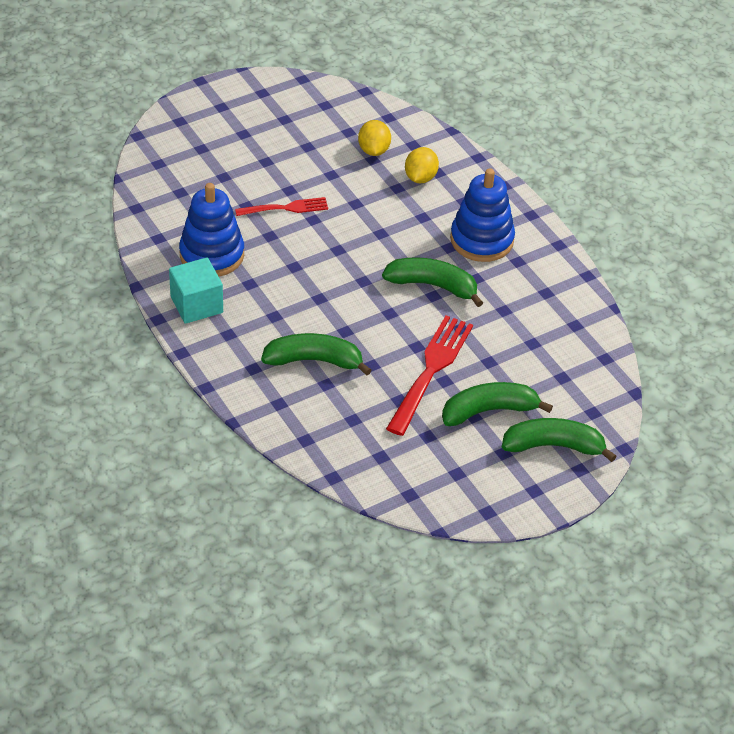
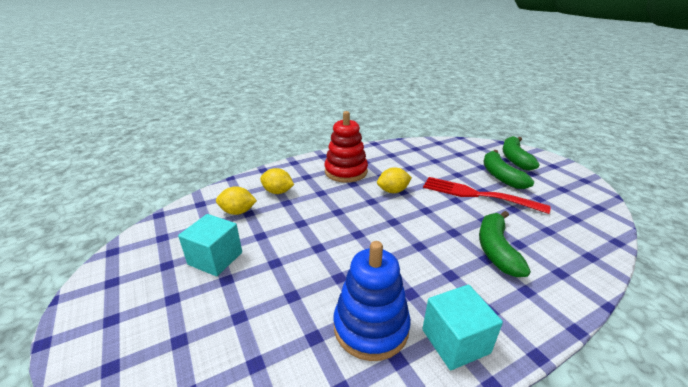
camera: 85 degrees left, 15 degrees down
(286, 208) = (301, 265): red fork -> none
(294, 148) = (215, 258): none -> turquoise cube
(433, 285) = (393, 191): green banana -> yellow lemon
(482, 240) = (346, 172): blue stacking toy -> red stacking toy

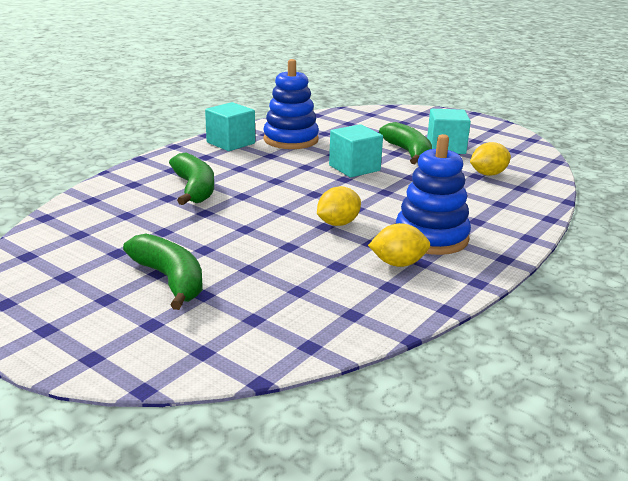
camera: 155 degrees right, 5 degrees down
(278, 192) = (481, 197): yellow lemon -> yellow lemon (398, 264)
(337, 246) = (354, 168): none -> turquoise cube
(346, 172) = (431, 237): red stacking toy -> blue stacking toy
(477, 195) = (214, 240): red fork -> none
(515, 158) = (128, 331): green banana -> green banana (408, 153)

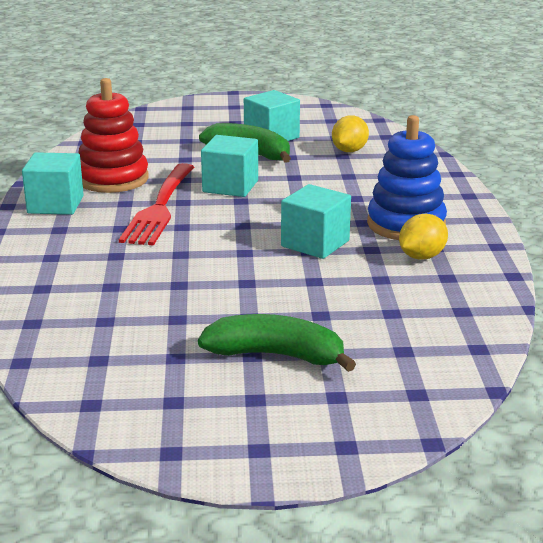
camera: 40 degrees left, 0 degrees up
(194, 189) = (120, 266): green banana -> none
(284, 165) = (160, 207): none -> red fork
(291, 140) = (113, 179): blue stacking toy -> red stacking toy
(338, 223) = (315, 243): yellow lemon -> turquoise cube

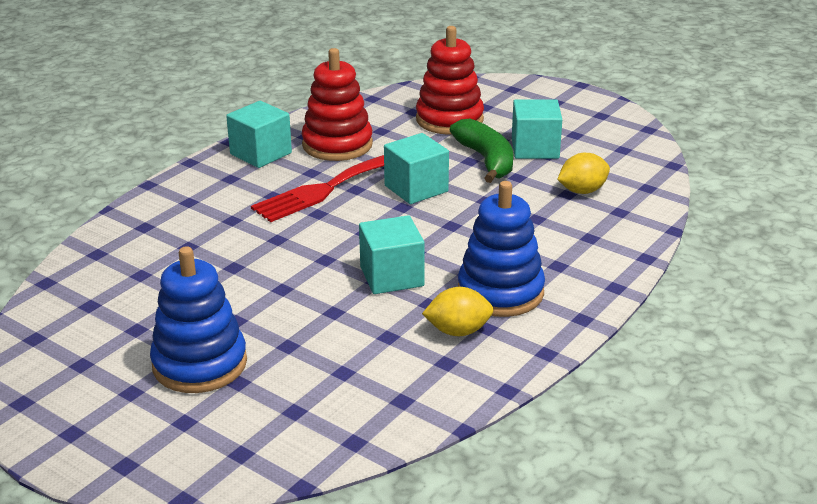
camera: 40 degrees right, 5 degrees up
(175, 138) = (449, 119): none -> red stacking toy
(276, 355) = (200, 364): green banana -> blue stacking toy

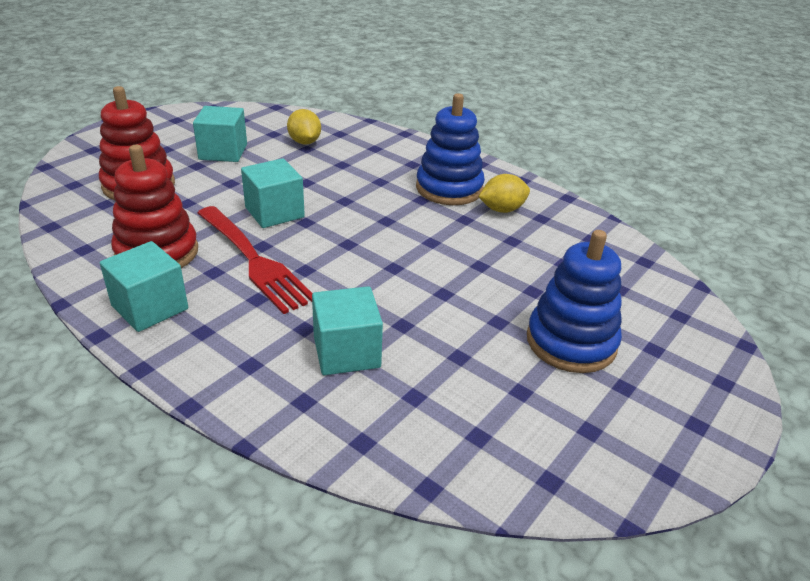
camera: 90 degrees left, 5 degrees up
(391, 276) = (425, 233): turquoise cube -> turquoise cube (346, 352)
(458, 331) = (502, 209): yellow lemon -> yellow lemon turned 75 degrees clockwise
(486, 160) = (234, 175): green banana -> none

